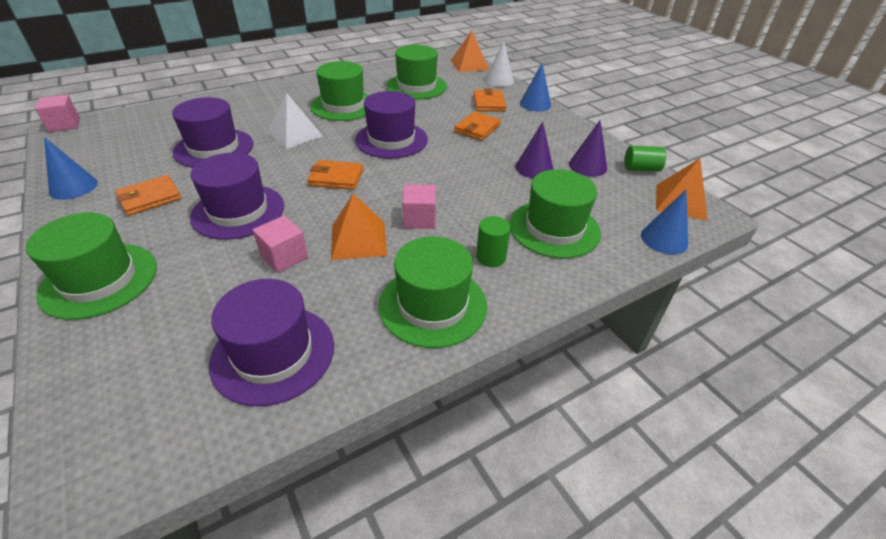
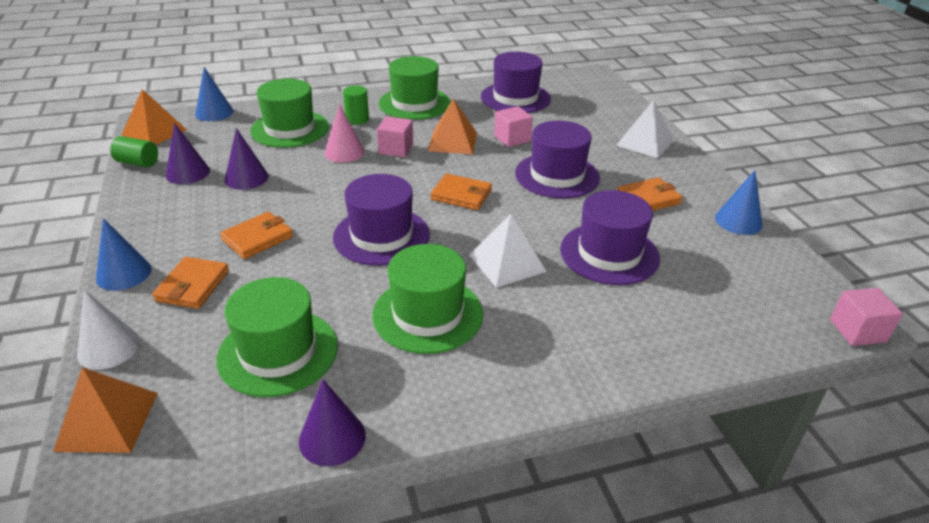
camera: 165 degrees left, 5 degrees down
(99, 280) = (644, 142): green hat -> white pyramid
(373, 69) = (332, 438): none -> purple cone
(471, 207) = (344, 152): none -> pink cone

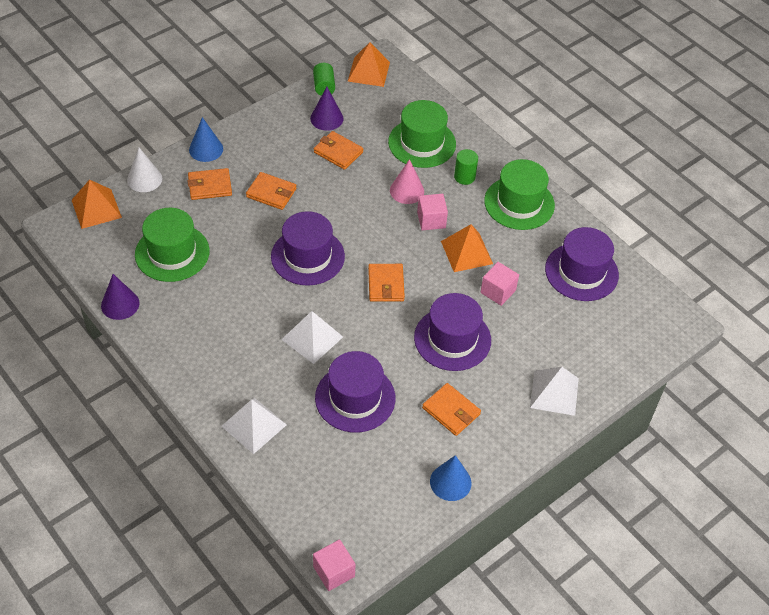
camera: 65 degrees right, 15 degrees up
(214, 112) = (418, 87): blue cone -> none
(246, 178) = (338, 152): purple cone -> orange wallet
(428, 314) = (236, 311): green hat -> none
(623, 344) = (254, 425): none -> white pyramid

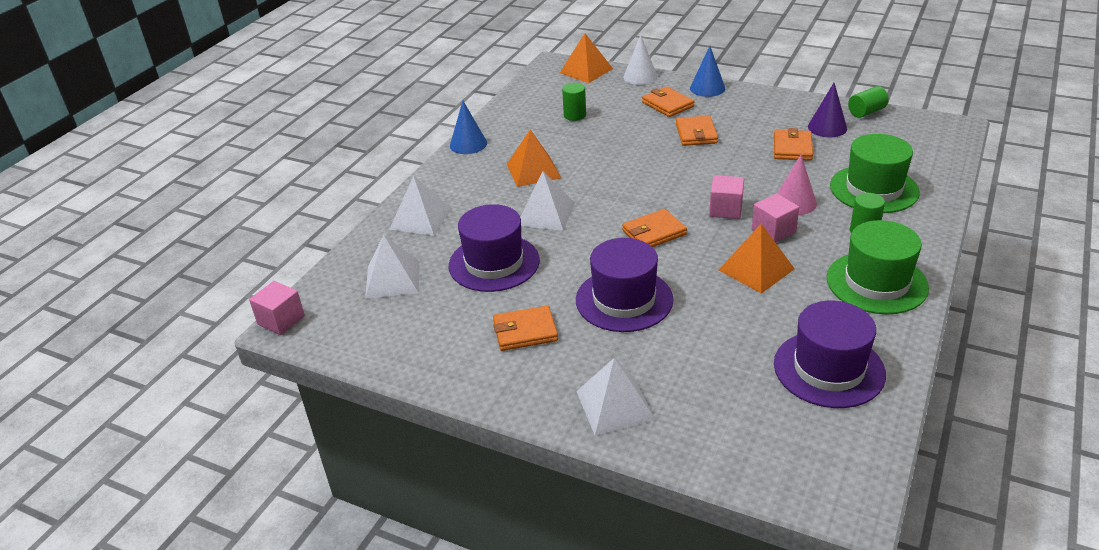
camera: 70 degrees right, 15 degrees down
(120, 304) = (498, 114): purple cone -> none
(172, 253) = (574, 115): green hat -> green cylinder
(307, 256) = (641, 178): purple hat -> none
(329, 474) = (392, 279): none -> white pyramid
(368, 71) = (925, 127): orange pyramid -> orange pyramid (533, 171)
(450, 482) = (430, 362): blue cone -> blue cone (468, 144)
(451, 411) = (525, 331): orange wallet -> orange wallet turned 60 degrees clockwise
(498, 291) = (724, 310): pink cube -> pink cube (725, 209)

